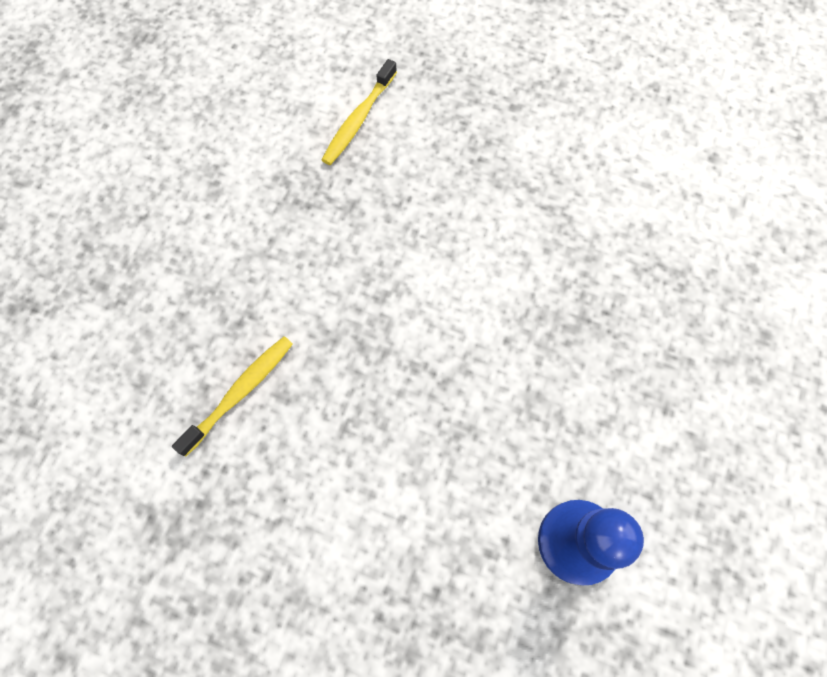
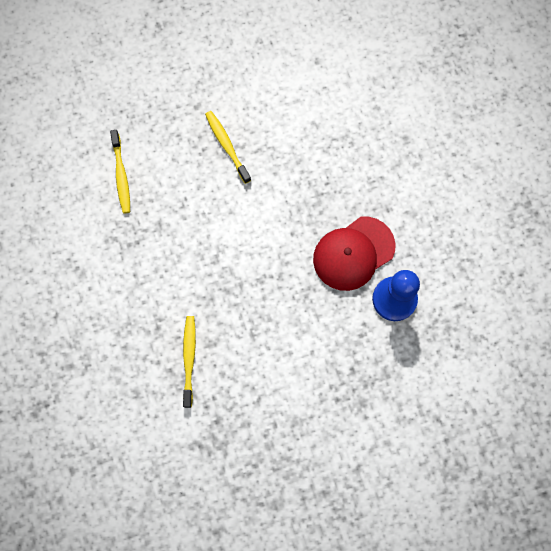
camera: 40 degrees left, 5 degrees up
(512, 175) = (227, 146): none -> yellow toothbrush
(569, 430) = (353, 253): none -> red cap

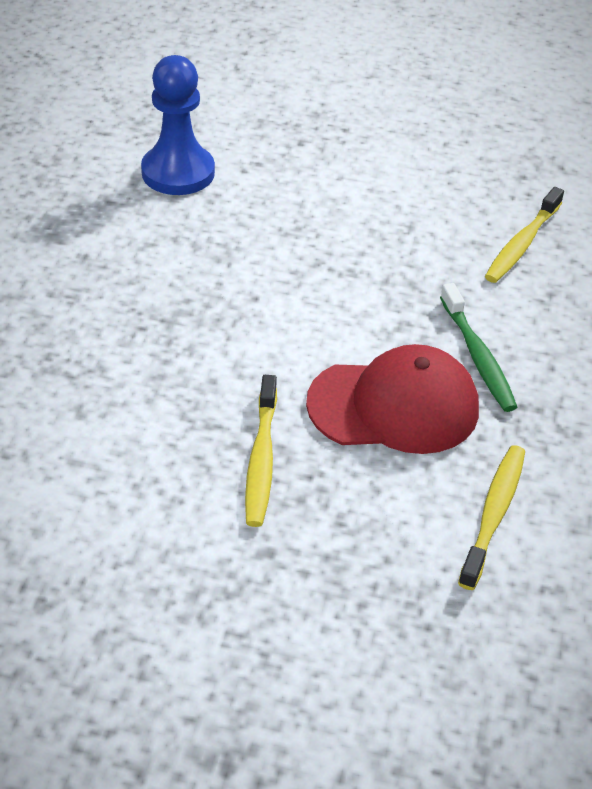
camera: 150 degrees left, 30 degrees down
(171, 261) = (478, 356): none -> green toothbrush
(353, 253) = (185, 237): red cap -> red cap (394, 406)

